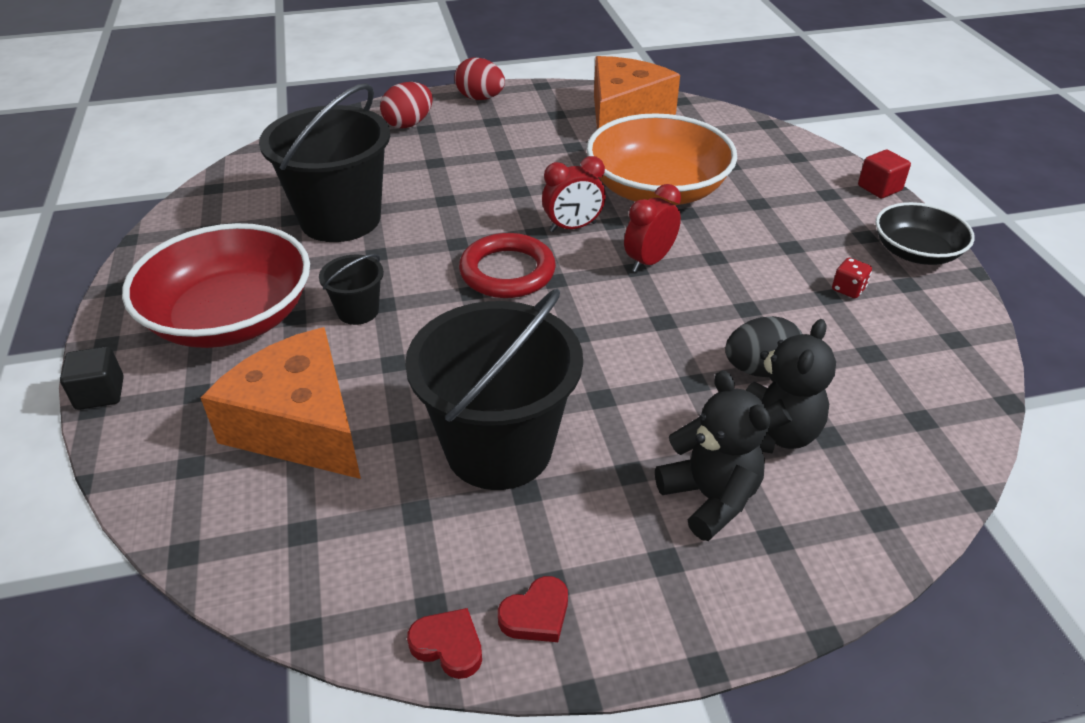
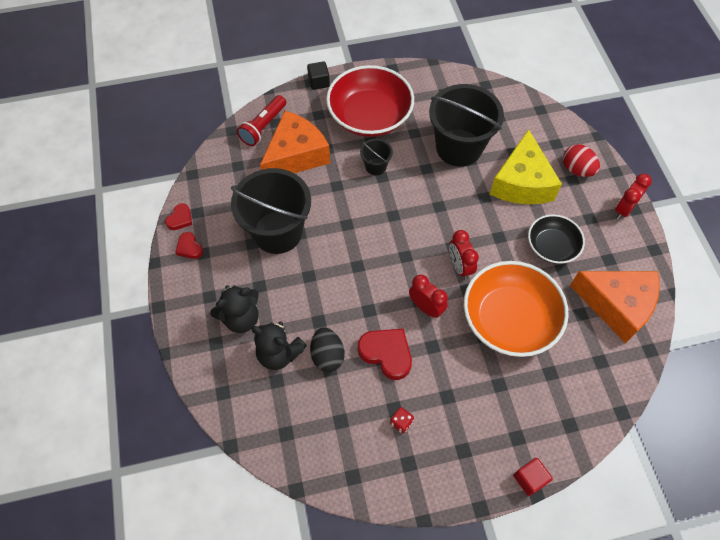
camera: 90 degrees right, 20 degrees up
(195, 487) = (263, 127): none -> red flashlight
(423, 167) = (521, 182): none -> yellow cheese
(480, 98) = (623, 209): red egg -> red clock
(507, 272) = (412, 232): red ring -> none
(739, 302) = (386, 353): none -> red heart
(916, 252) = (445, 481): black bowl -> black bowl (551, 246)

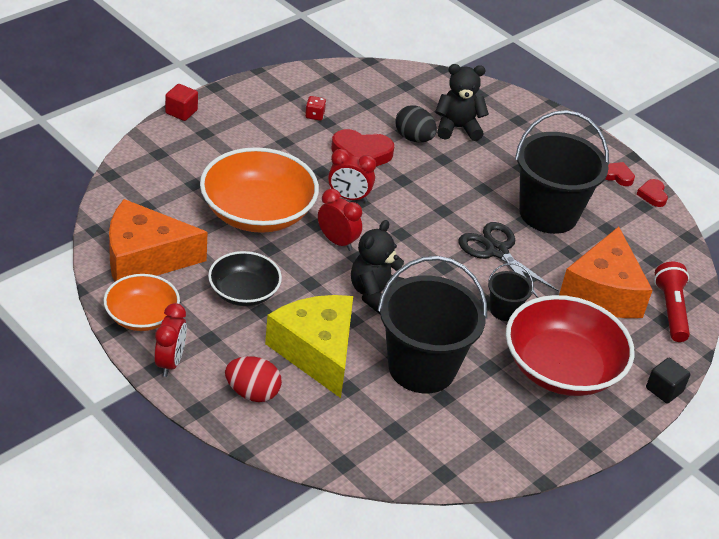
camera: 145 degrees right, 20 degrees down
(241, 318) = (514, 141): black teddy bear -> black teddy bear (375, 294)
(344, 213) = (497, 251): none -> black scissors
(633, 253) = (142, 316): none -> orange bowl

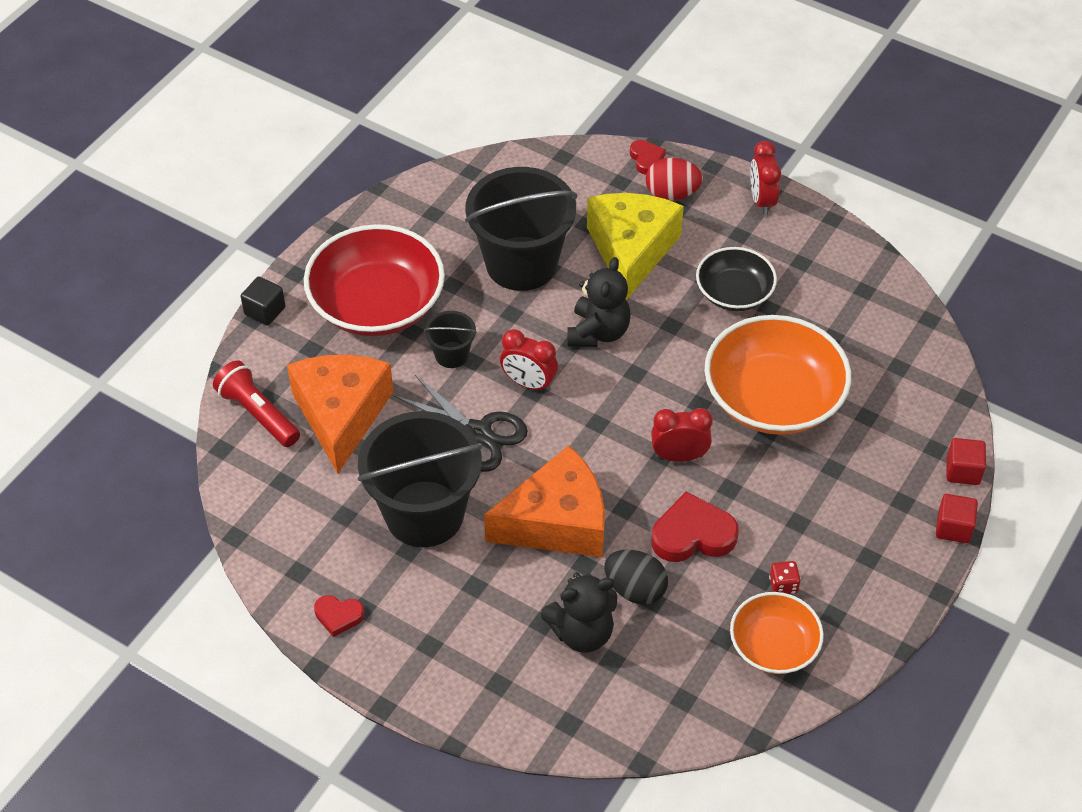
camera: 170 degrees right, 10 degrees up
(142, 316) = (817, 237): orange bowl -> orange bowl (773, 646)
(145, 258) = (856, 301): orange cheese -> orange cheese (557, 522)
(149, 137) = (963, 471): none -> red cube
(316, 351) = (631, 250): yellow cheese -> yellow cheese turned 135 degrees counterclockwise
(337, 241) = (666, 387): red clock -> red clock (529, 383)
(652, 195) = (285, 596): red heart -> red heart (646, 159)
(671, 310) = (258, 414): red flashlight -> red flashlight turned 150 degrees clockwise

